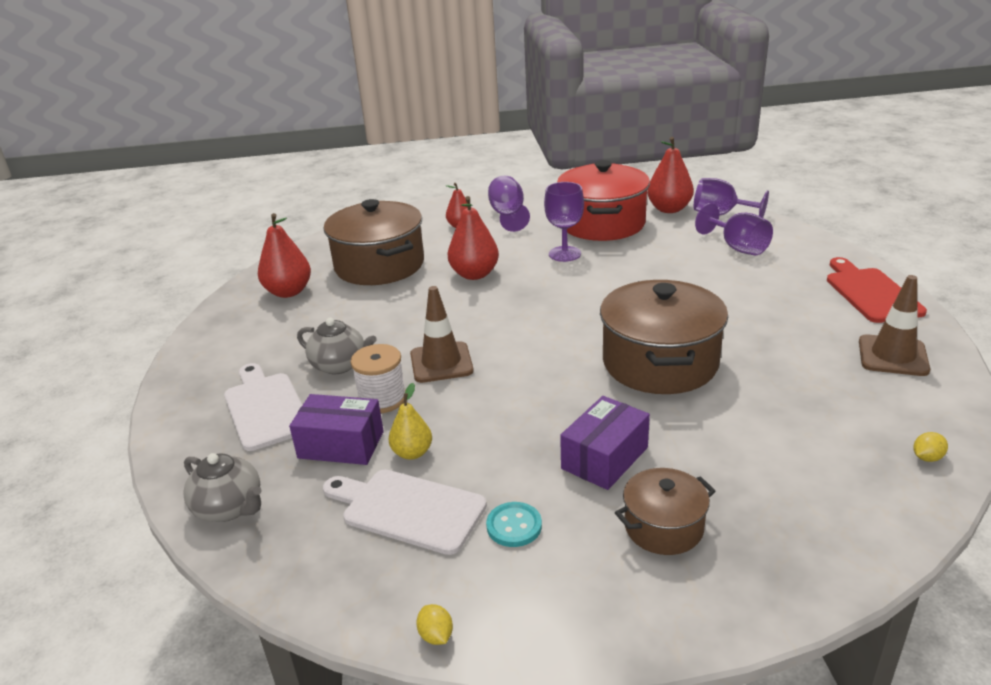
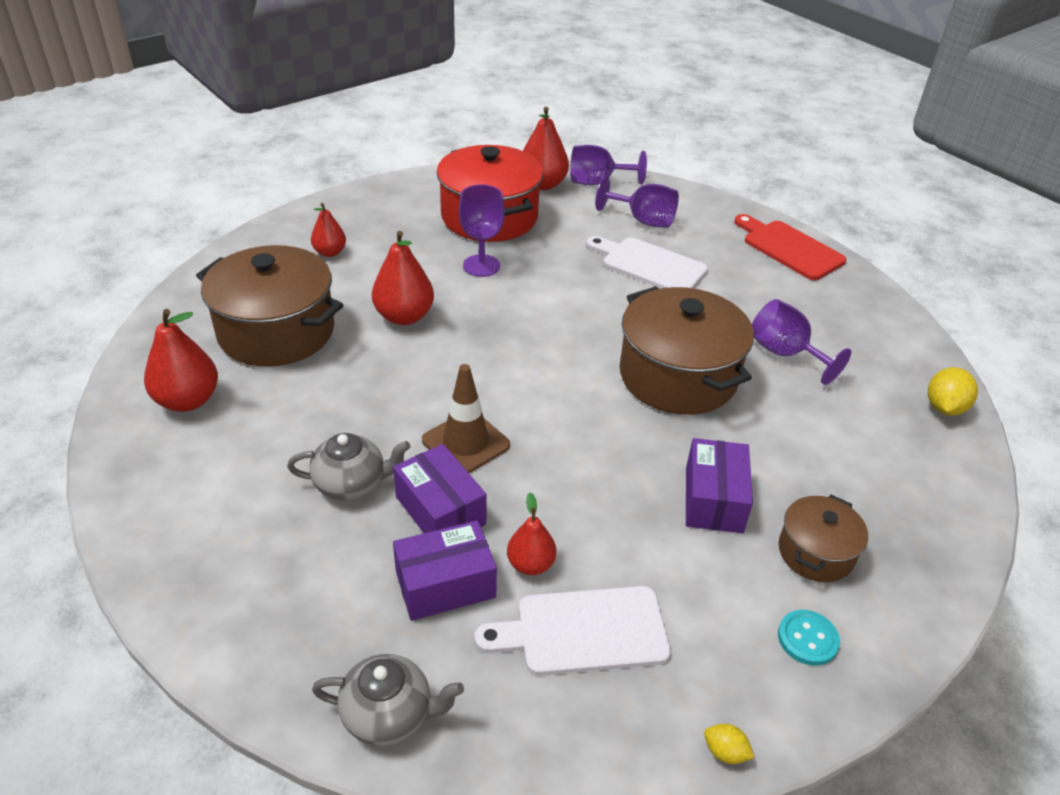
camera: 35 degrees left, 10 degrees up
(265, 408) = (311, 571): white cutting board -> white cutting board (649, 265)
(382, 399) = (440, 510): white spool -> purple box
(412, 453) = (531, 564): yellow pear -> red pear
(508, 215) = (375, 226): purple goblet -> purple goblet (785, 354)
(514, 526) = (696, 606): turquoise button -> turquoise button (807, 639)
(893, 356) = (852, 312): brown traffic cone -> none
(927, 458) = (944, 408): yellow lemon -> yellow lemon, size x1.77

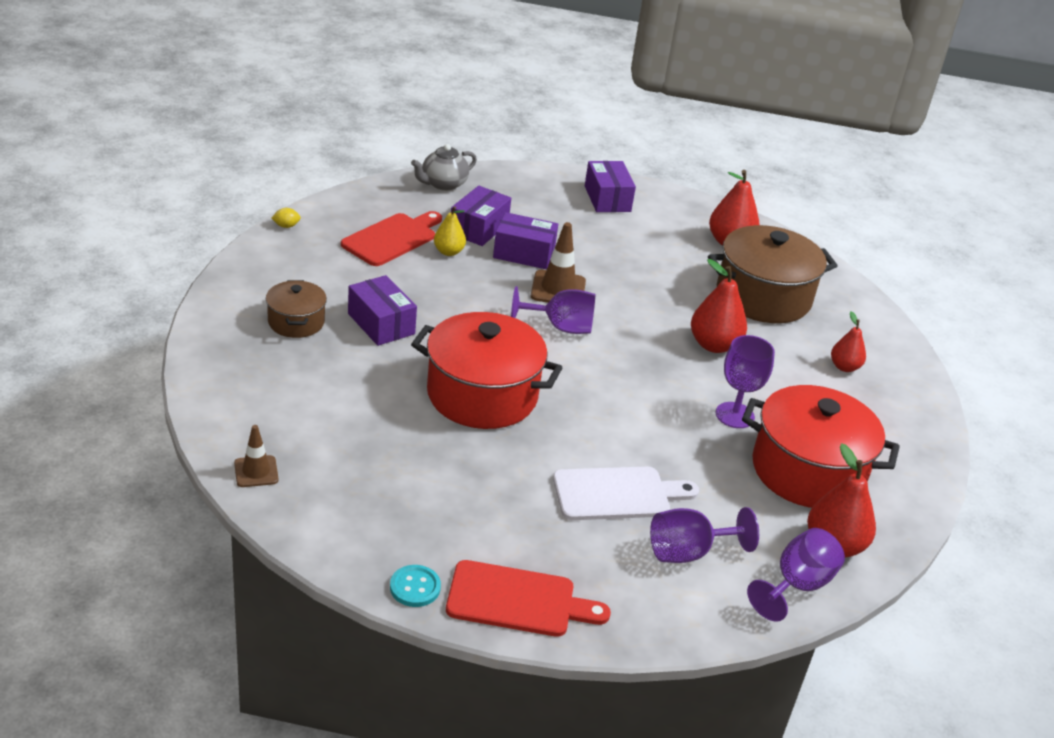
camera: 135 degrees right, 5 degrees down
(206, 542) = (607, 199): none -> purple box
(351, 483) = (584, 245): grey teapot -> none
(531, 564) = (448, 252): red pear -> yellow pear
(583, 631) = (392, 238): white cutting board -> red cutting board
(678, 376) = (482, 395): brown pot -> red pot
(785, 354) = (419, 458): purple goblet -> purple goblet (560, 327)
(807, 639) = (274, 280): turquoise button -> turquoise button (415, 587)
(944, 408) = (256, 471): yellow lemon -> brown traffic cone

